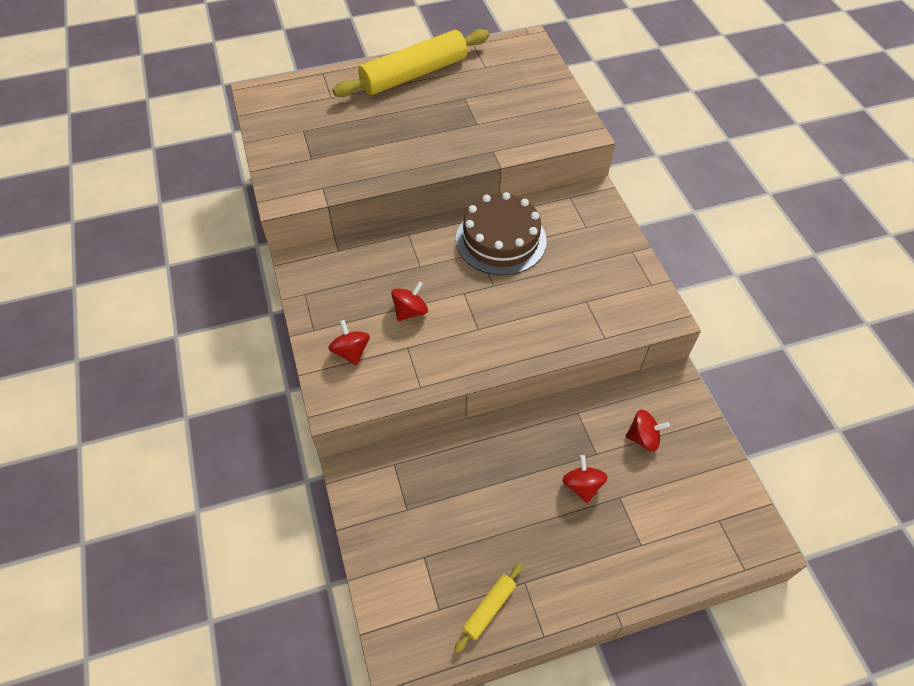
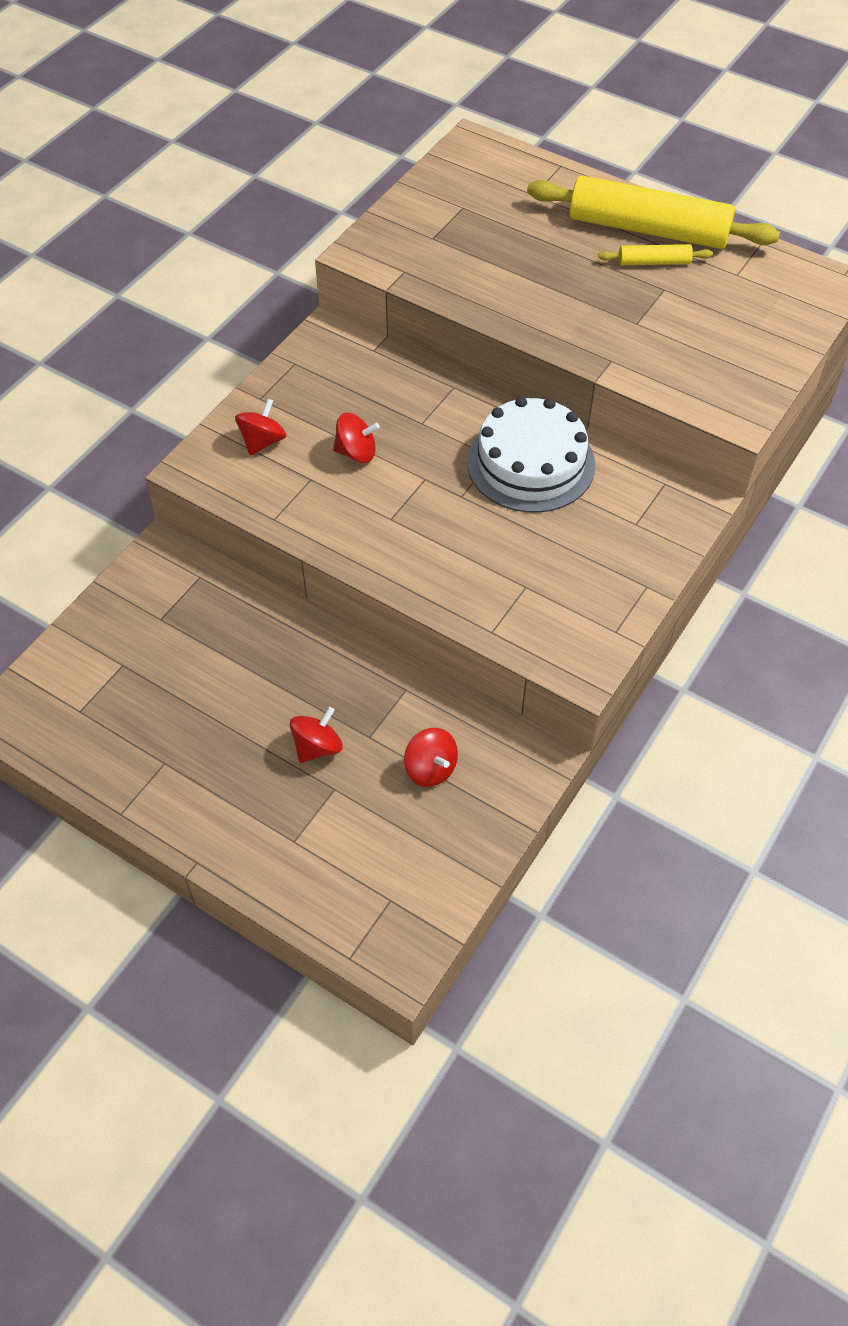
camera: 50 degrees right, 0 degrees up
(489, 608) = (112, 750): yellow rolling pin -> yellow rolling pin (654, 262)
(501, 240) = (531, 463): brown cake -> white cake

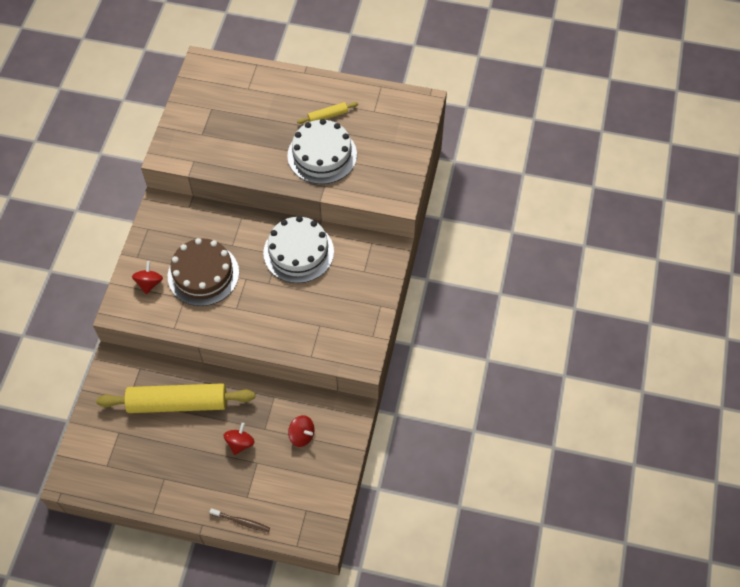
camera: 20 degrees left, 5 degrees up
(266, 880) = (241, 521): none -> brown toothbrush
(356, 452) = (203, 274): red spinning top -> brown cake
(623, 315) = (322, 155): none -> white cake
(648, 229) = (318, 95): yellow rolling pin -> yellow rolling pin (178, 403)

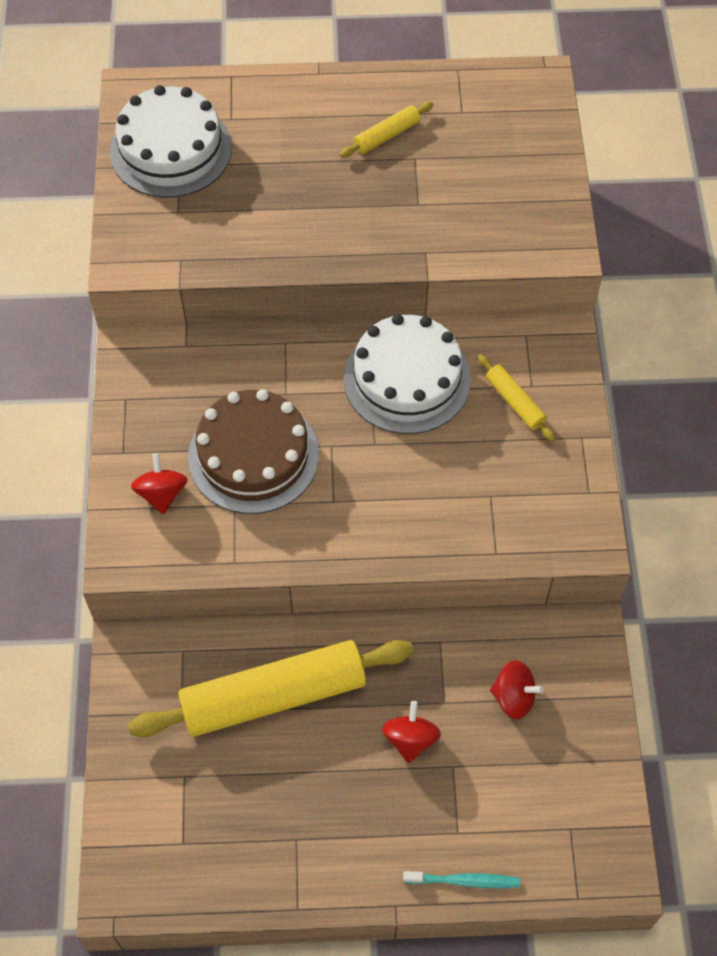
camera: 15 degrees left, 0 degrees up
(241, 521) = (463, 881): brown toothbrush -> turquoise toothbrush
(322, 155) = (402, 202): white cake -> white cake (171, 150)
(351, 278) = (515, 402): none -> yellow rolling pin

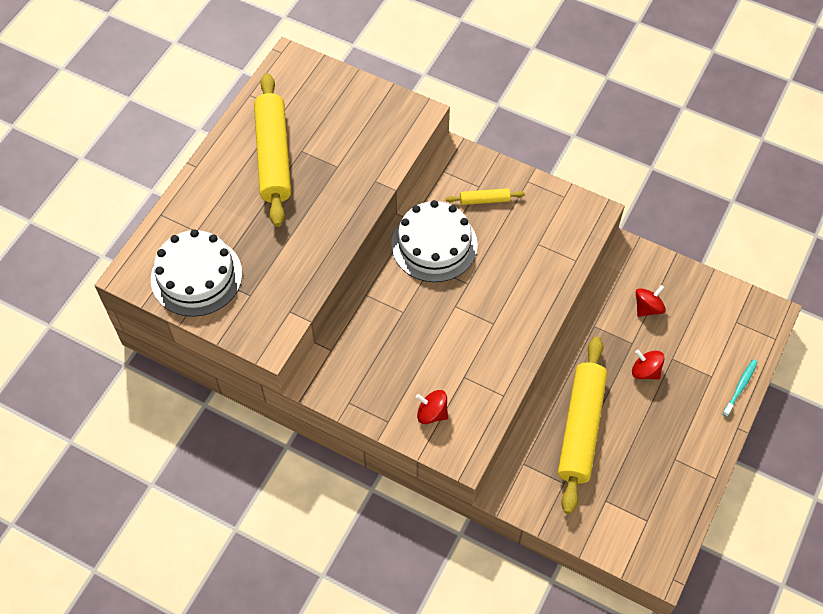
camera: 60 degrees left, 0 degrees up
(253, 455) = (436, 350): brown cake -> none
(386, 135) = (273, 156): yellow rolling pin -> yellow rolling pin, size x2.26

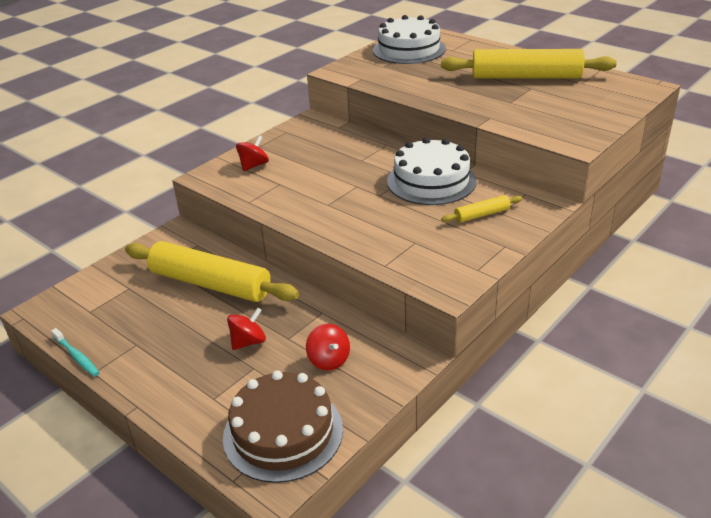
camera: 105 degrees right, 25 degrees down
(484, 200) = (482, 215): yellow rolling pin -> yellow rolling pin turned 60 degrees clockwise
(726, 320) = (283, 433): none -> brown cake
(740, 387) = (185, 422): turquoise toothbrush -> turquoise toothbrush (76, 356)

